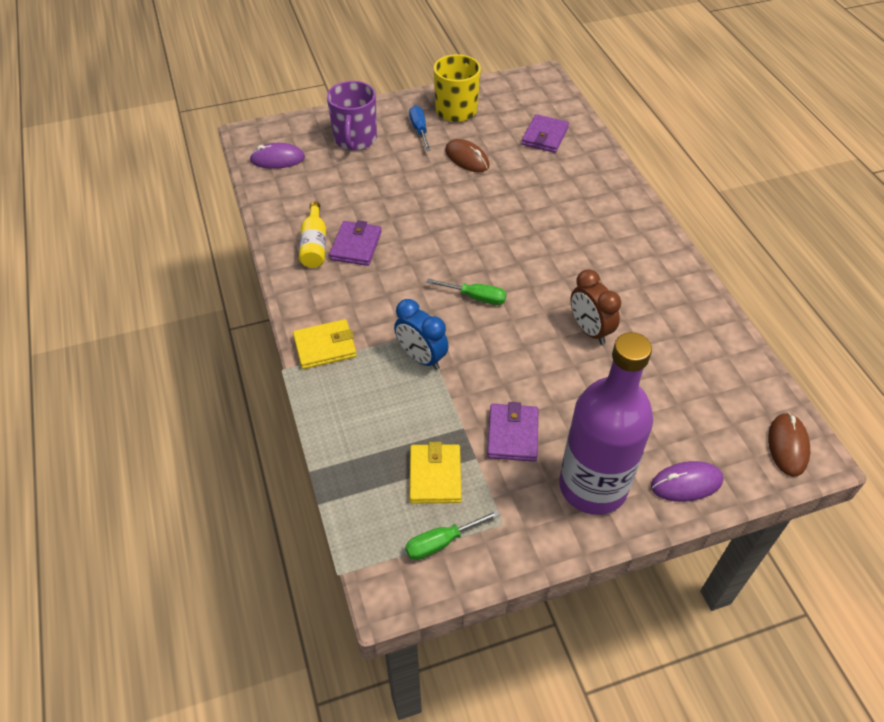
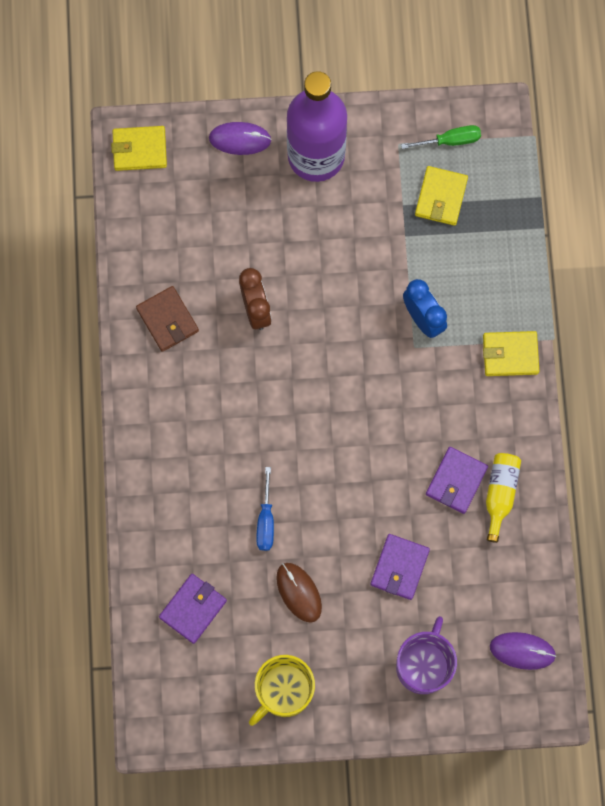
camera: 165 degrees left, 25 degrees up
(419, 130) = (341, 662): blue screwdriver -> blue screwdriver (266, 520)
(475, 297) = (352, 378): green screwdriver -> none
(512, 434) = (365, 218): purple wallet -> purple wallet (399, 567)
(668, 305) = (167, 320): none -> brown wallet
(787, 446) = (139, 150): brown mouse -> yellow wallet

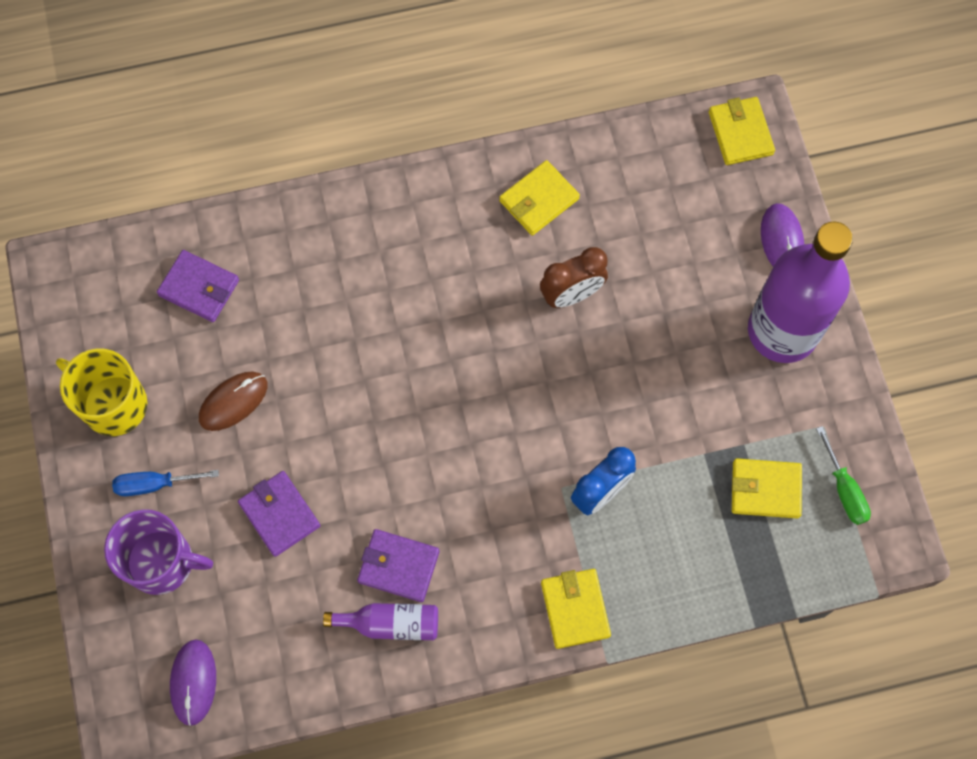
camera: 80 degrees right, 5 degrees down
(167, 320) = (539, 200): brown wallet -> yellow wallet
(266, 520) = (315, 350): blue screwdriver -> blue screwdriver (155, 484)
(399, 567) = (279, 514): purple wallet -> purple wallet turned 45 degrees clockwise
(500, 494) = (391, 623): yellow bottle -> purple bottle

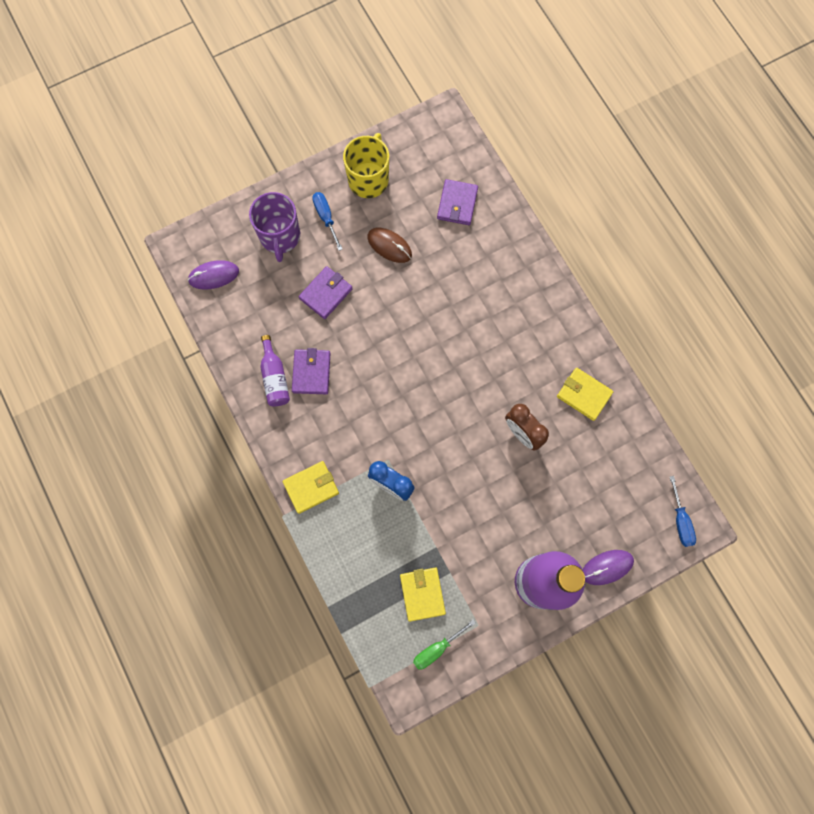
camera: 75 degrees right, 5 degrees up
(740, 133) = (680, 520): yellow wallet -> blue screwdriver

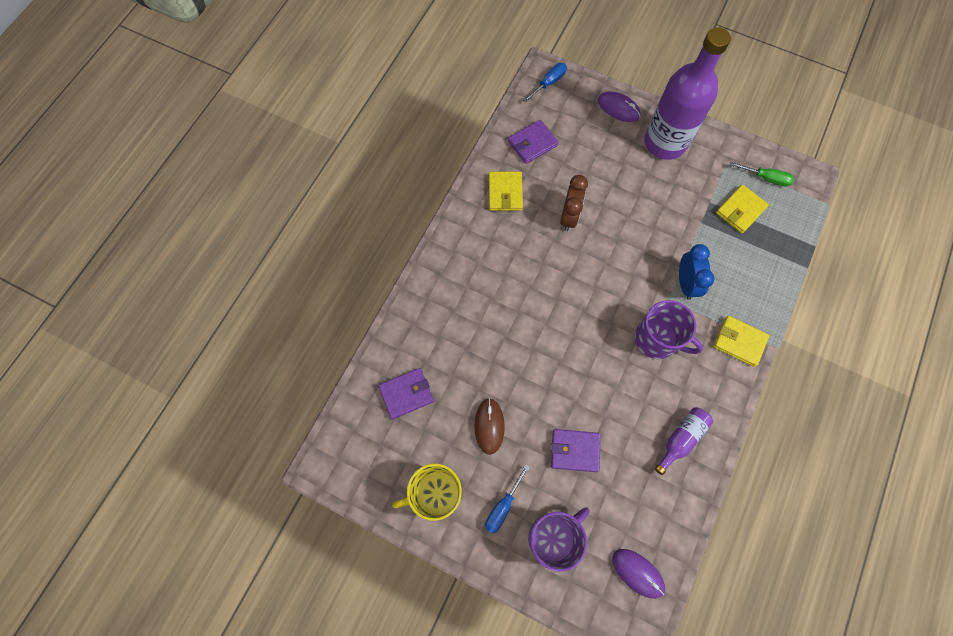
camera: 125 degrees left, 5 degrees down
(311, 372) = (652, 411): purple wallet -> purple wallet (532, 143)
(362, 421) = (657, 339): none -> purple mug

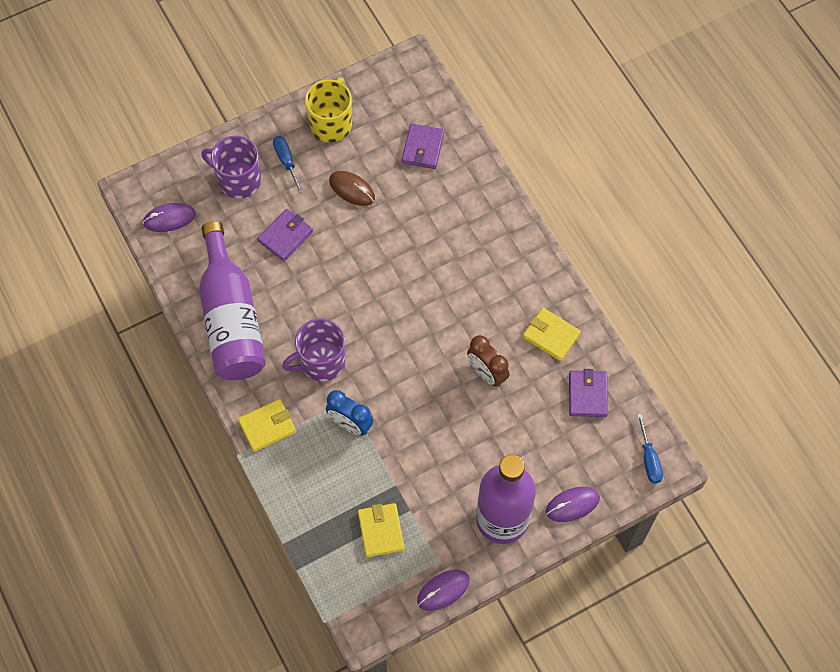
camera: 125 degrees right, 5 degrees down
(553, 537) = (238, 180): purple mug -> purple mug turned 120 degrees clockwise
(681, 439) = (231, 319): purple bottle -> purple bottle, size x2.22
(742, 148) = (443, 590): none -> purple mouse
(765, 178) = (395, 584): green screwdriver -> none

